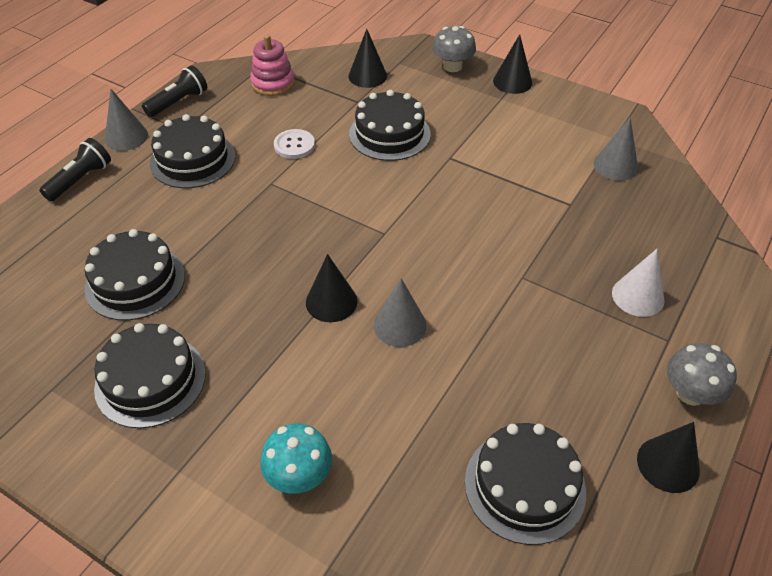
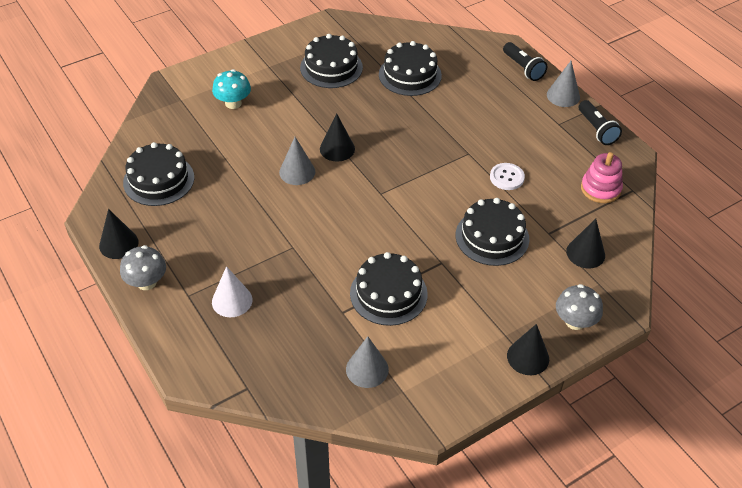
camera: 115 degrees right, 0 degrees up
(193, 160) = (517, 122): black cake -> black cake (388, 293)

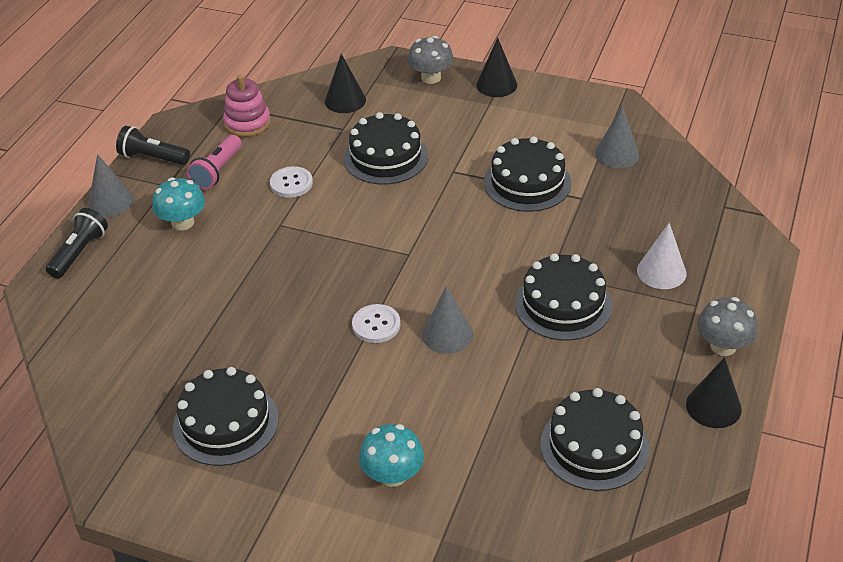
camera: 125 degrees left, 5 degrees down
(337, 149) = (376, 325): black cone -> white button
(410, 75) = (176, 339): black cake -> black cake (563, 304)
(512, 115) = (183, 222): none -> turquoise mushroom
(553, 151) = (217, 171): none -> pink flashlight
(596, 129) = (153, 158): black flashlight -> black flashlight turned 105 degrees counterclockwise

